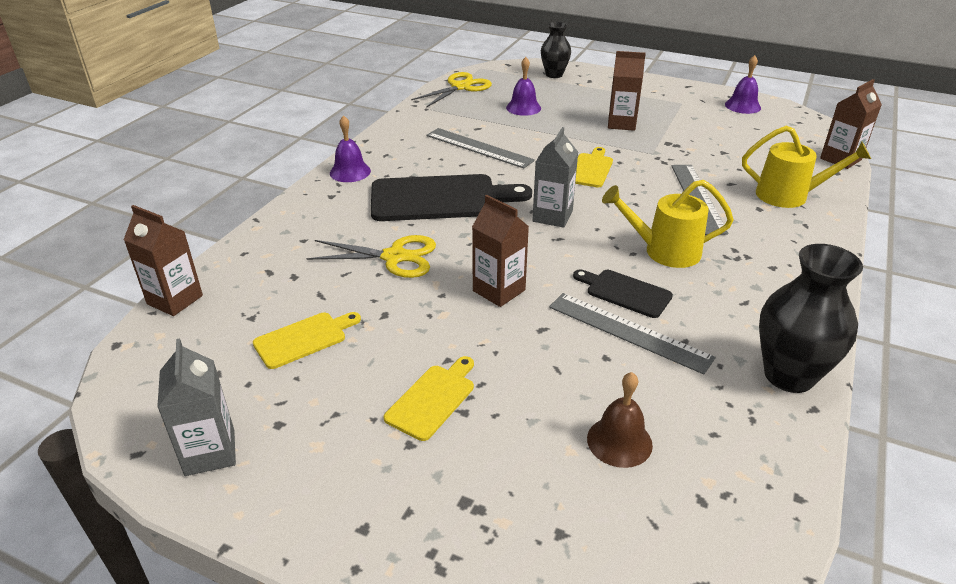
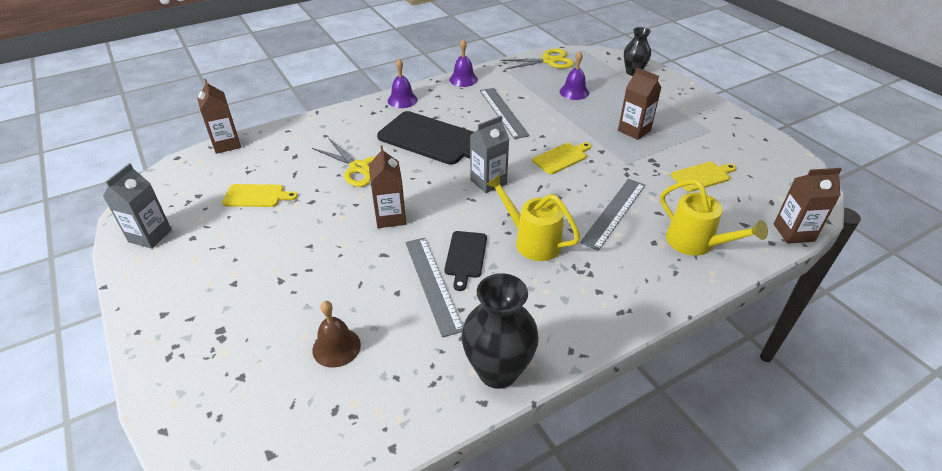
camera: 35 degrees right, 5 degrees up
(432, 399) = (274, 264): yellow cutting board -> yellow cutting board (702, 176)
(625, 292) = (465, 257): black cutting board -> black cutting board turned 150 degrees counterclockwise
(742, 106) = (765, 152): purple bell -> purple bell (463, 79)

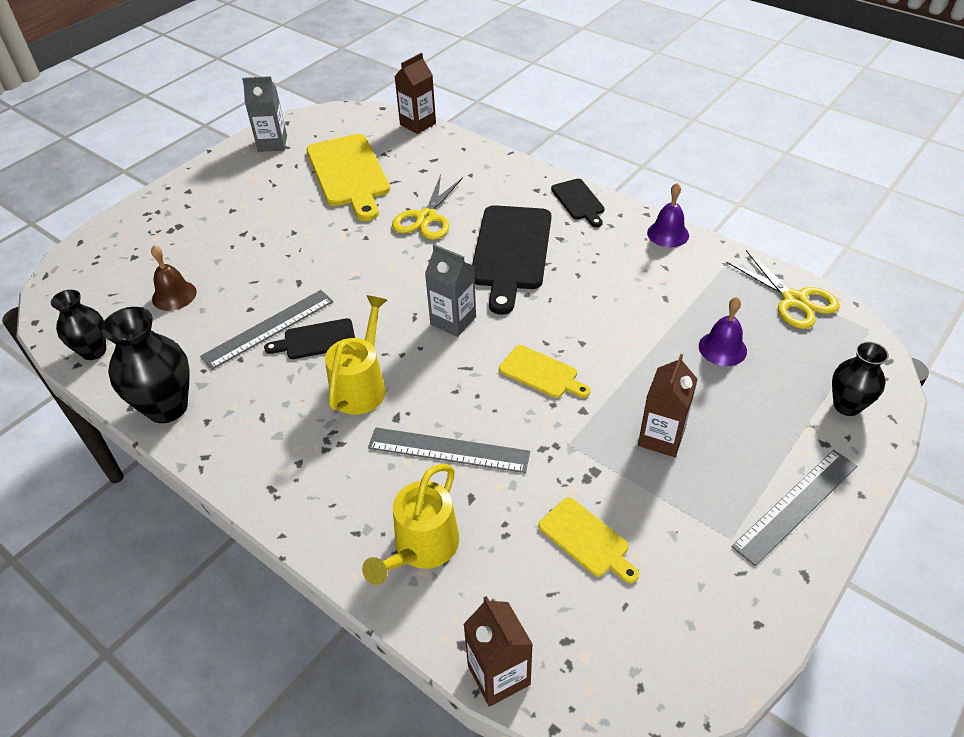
camera: 70 degrees right, 5 degrees up
(257, 196) = (349, 174): yellow cutting board -> yellow cutting board, size x1.92
(379, 429) = (94, 351): none -> black vase
(390, 217) = (356, 267): brown carton -> none
(402, 100) = (579, 201): purple bell -> black cutting board
(503, 112) = (613, 291): grey ruler -> grey ruler (796, 505)

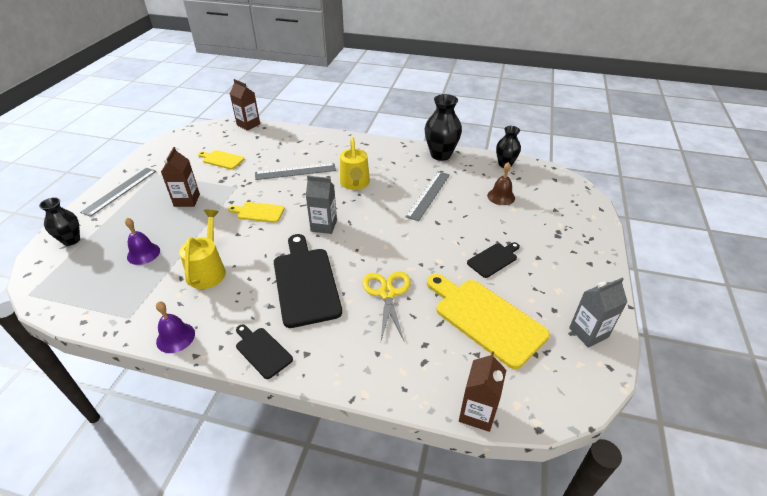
camera: 155 degrees right, 5 degrees down
(316, 340) = (397, 196): black cutting board -> black cutting board (493, 259)
(421, 549) = (291, 143): yellow watering can -> yellow watering can (208, 270)
(794, 300) = (78, 302): yellow scissors -> none

